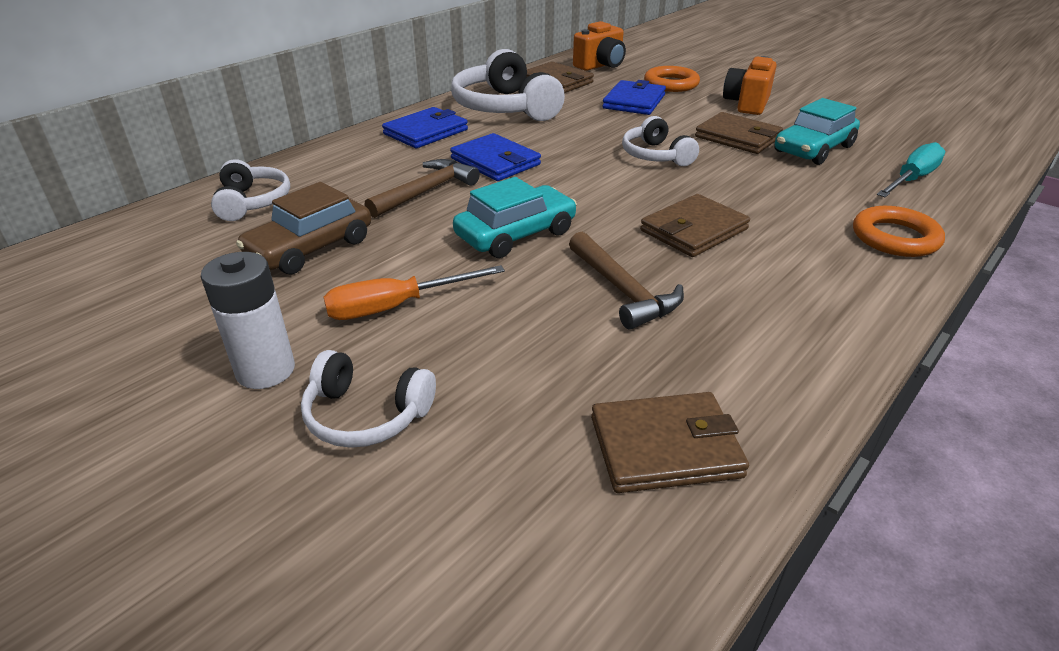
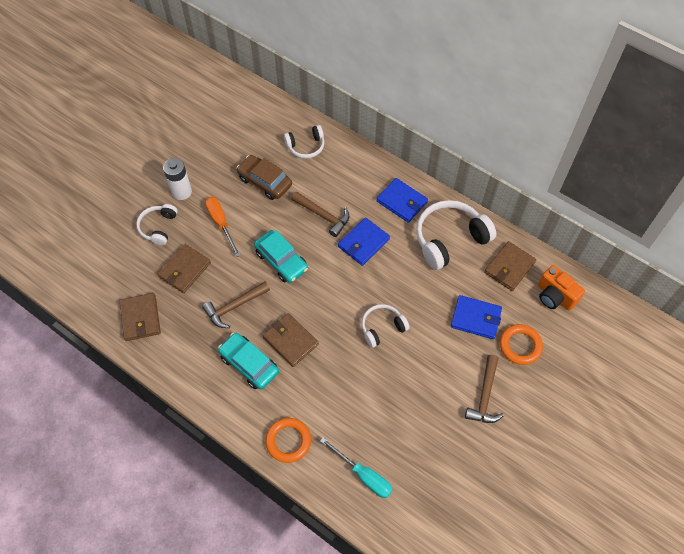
camera: 85 degrees right, 25 degrees up
(737, 137) = (418, 380): brown wallet -> brown wallet (184, 270)
(747, 104) = (485, 396): orange camera -> brown hammer
(813, 149) = (405, 425): turquoise car -> turquoise car (249, 364)

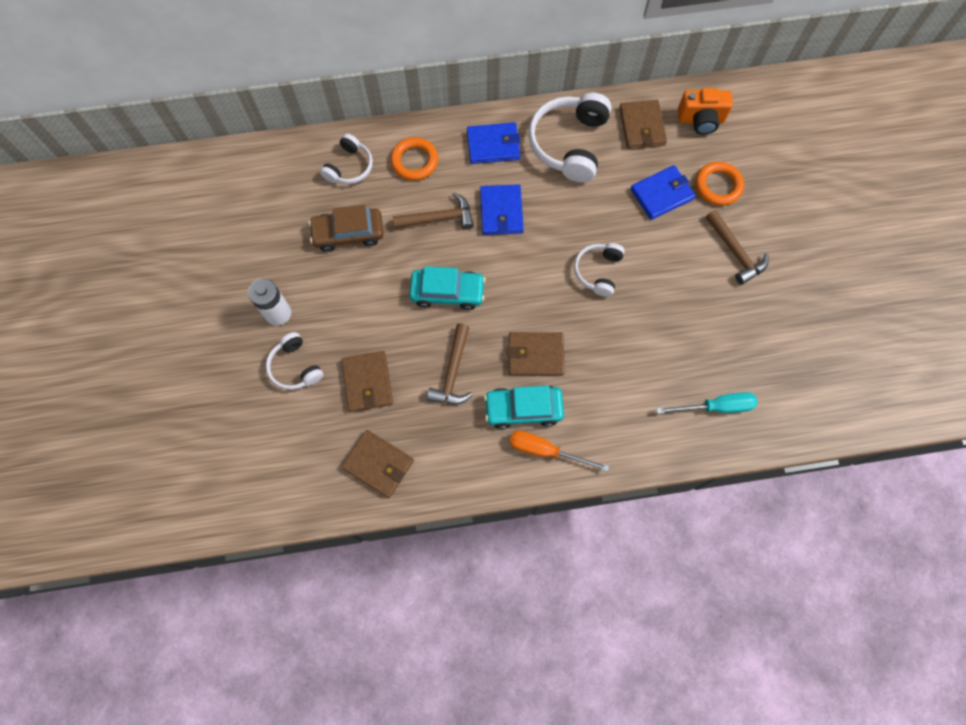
camera: 45 degrees left, 10 degrees up
(221, 223) = (352, 309): orange screwdriver -> orange screwdriver (545, 450)
(288, 441) = (628, 440): orange ring -> orange ring (414, 161)

